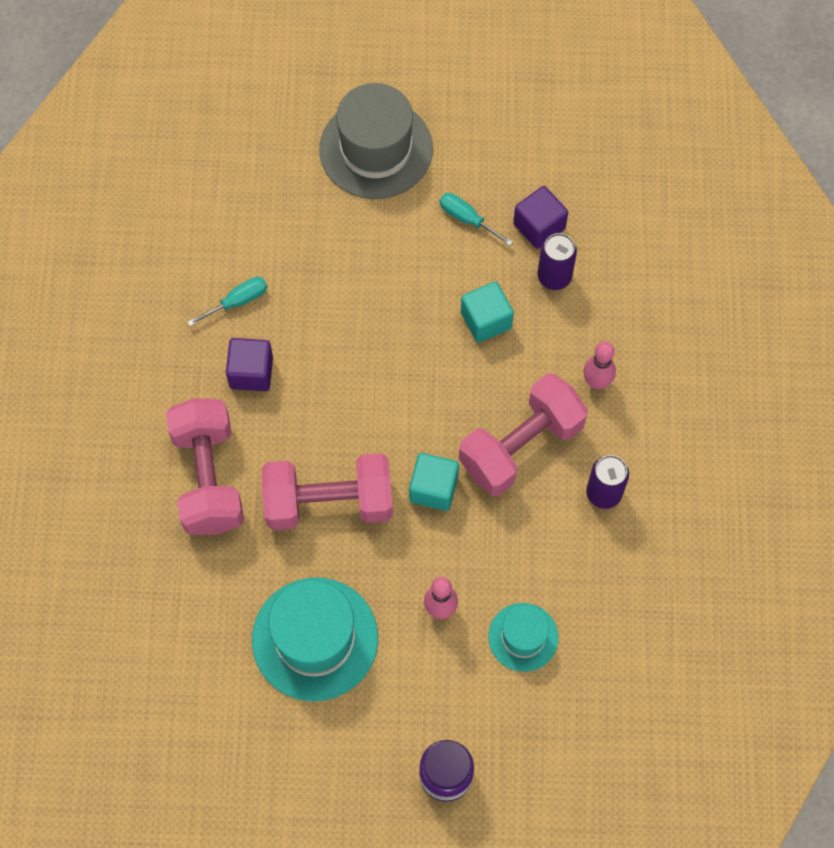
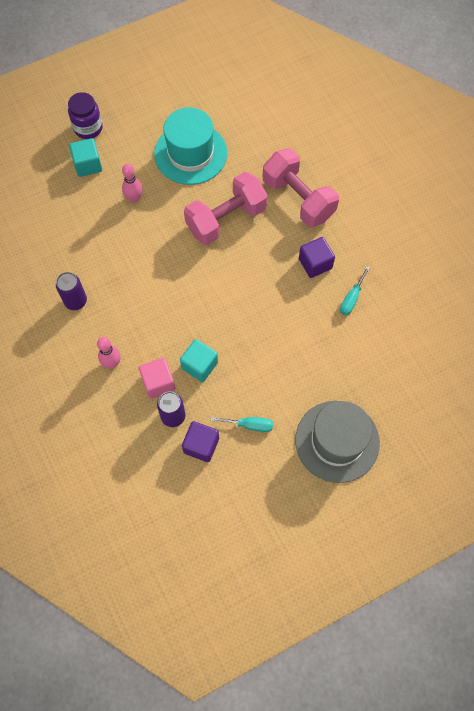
camera: 150 degrees right, 0 degrees up
(433, 488) = (173, 255): turquoise cube -> turquoise cube (88, 165)
(521, 446) = (137, 302): pink dumbbell -> none
(523, 637) = (82, 206): turquoise hat -> none
(550, 326) = (158, 382): none -> pink cube

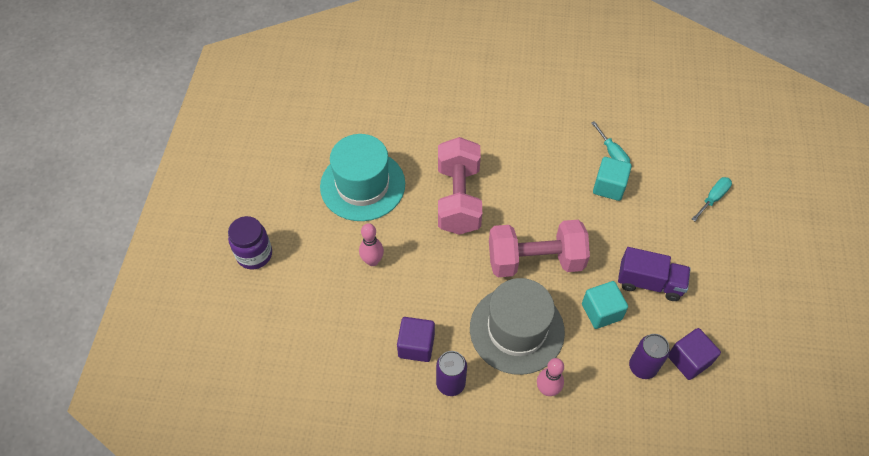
camera: 55 degrees left, 10 degrees down
(88, 165) = (298, 280): turquoise cube -> turquoise cube (609, 187)
(158, 382) = (597, 359): pink cube -> none
(249, 385) = (649, 282): none -> purple truck
(249, 425) = (691, 306): turquoise screwdriver -> turquoise screwdriver (713, 198)
(298, 199) = (481, 132): pink dumbbell -> pink dumbbell (535, 260)
(315, 263) = (558, 159): purple cube -> purple cube (416, 345)
(337, 441) = (748, 246): grey hat -> grey hat (517, 330)

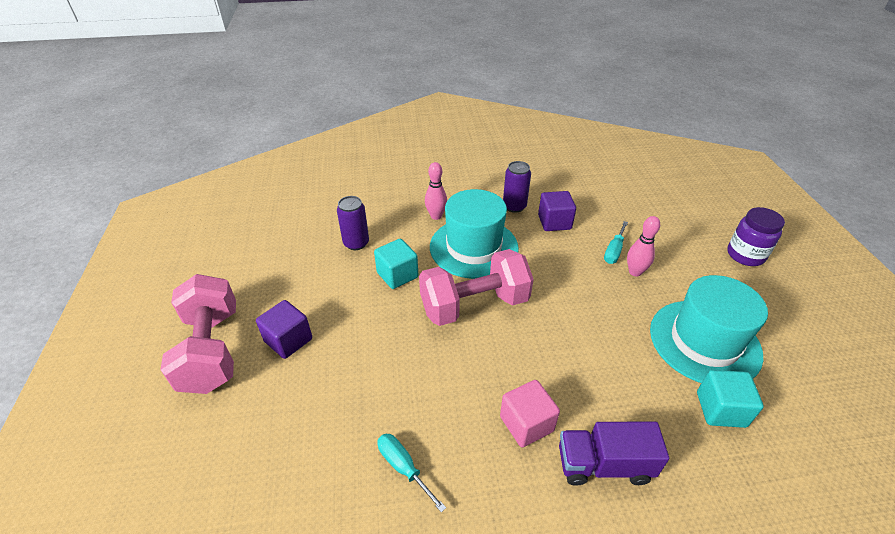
camera: 165 degrees right, 15 degrees down
(458, 198) = (586, 351): pink dumbbell -> pink dumbbell (212, 350)
(517, 330) = (473, 247): grey hat -> turquoise hat
(525, 160) = (526, 424): none -> pink cube
(609, 187) = (403, 411): turquoise cube -> turquoise cube (720, 409)
(649, 282) = (349, 309): purple truck -> purple truck (603, 465)
(689, 360) = (313, 255): purple cube -> purple cube (288, 340)
(713, 198) = (257, 427): turquoise screwdriver -> turquoise screwdriver (614, 251)

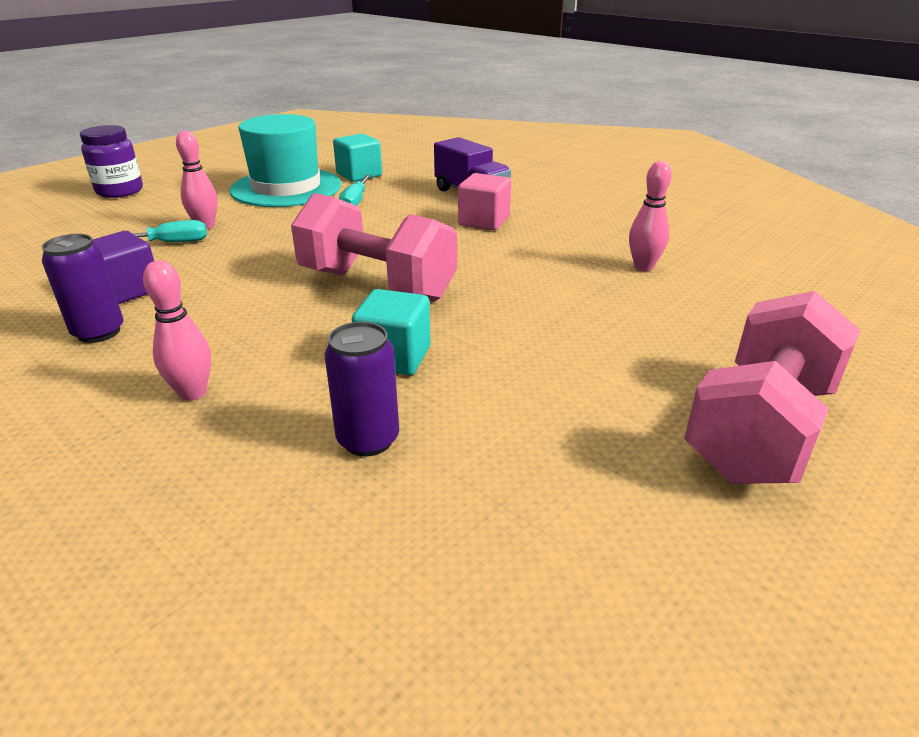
camera: 130 degrees left, 10 degrees down
(288, 340) = (630, 376): purple cube -> none
(357, 458) = (643, 267): none -> pink bowling pin
(403, 467) = (609, 248): turquoise screwdriver -> turquoise screwdriver (355, 201)
(473, 247) = (256, 325): turquoise hat -> none

